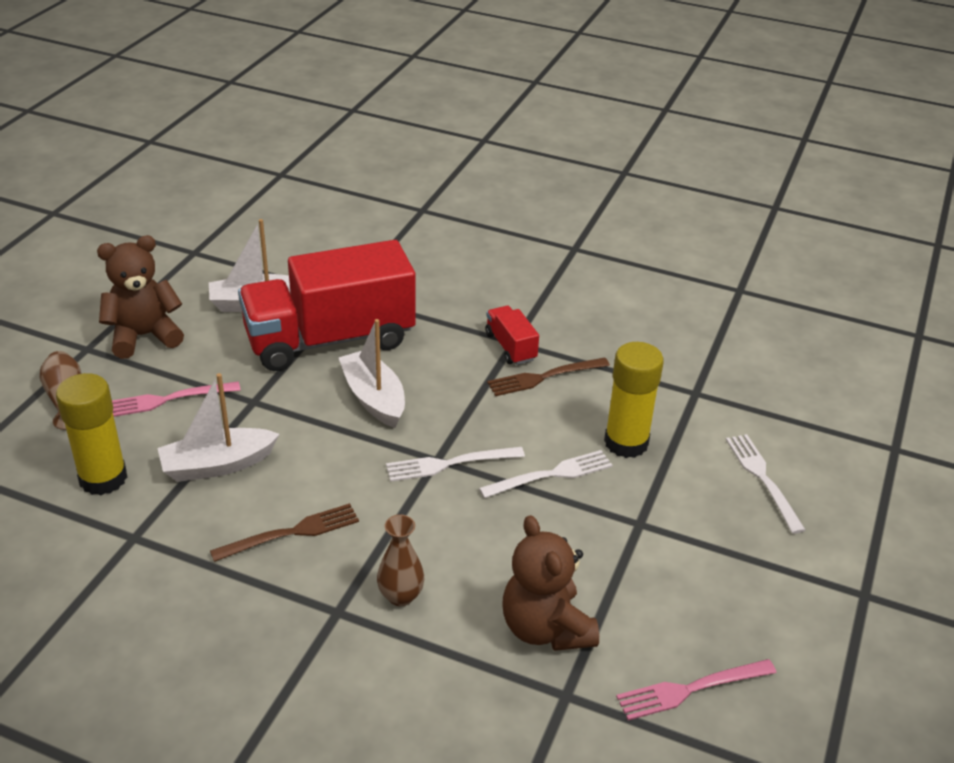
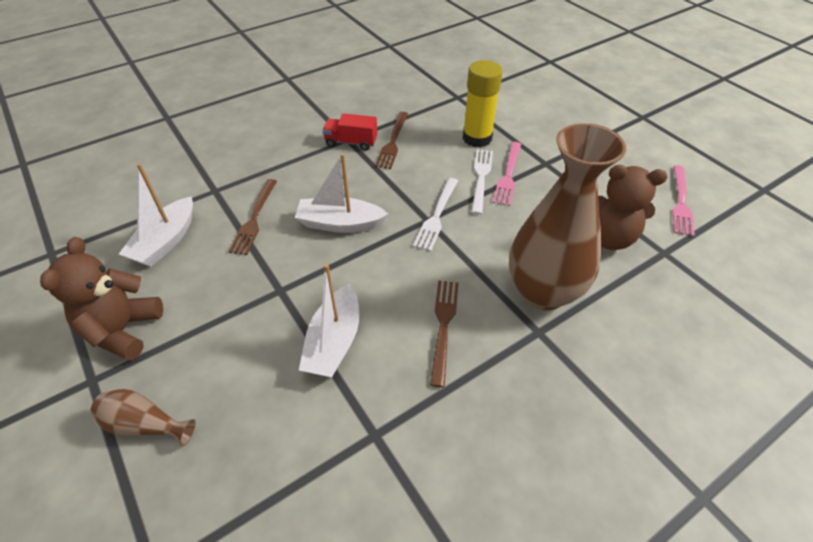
camera: 55 degrees left, 10 degrees up
(103, 478) = (282, 432): yellow glue stick -> none
(166, 400) = (223, 346): pink fork -> pink fork (508, 176)
(330, 340) = (254, 219): red truck -> brown fork
(400, 596) = (543, 292): brown vase -> brown vase, size x2.31
(762, 478) = (541, 107): white fork -> none

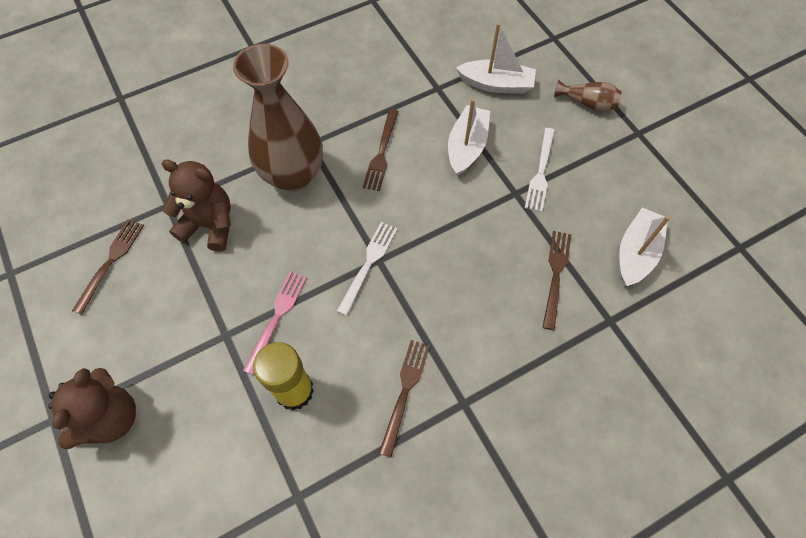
camera: 175 degrees left, 15 degrees up
(123, 330) = (634, 167): brown teddy bear -> brown teddy bear (111, 418)
(340, 223) = (467, 262): white boat -> white boat (496, 84)
(351, 142) = (458, 395): red truck -> none
(481, 177) = (308, 317): white fork -> white fork (540, 173)
(681, 203) = (111, 261): pink fork -> brown fork

